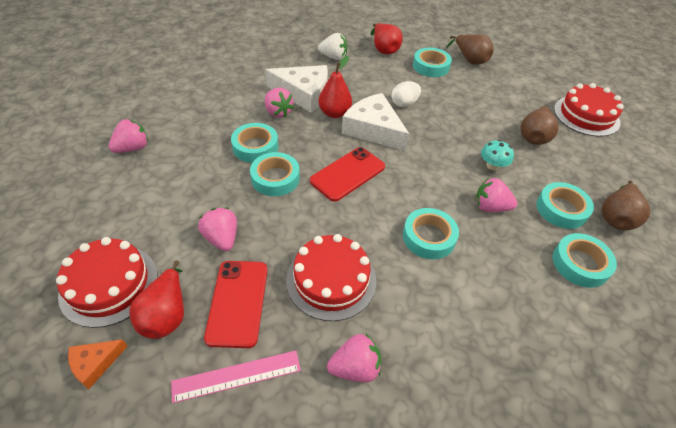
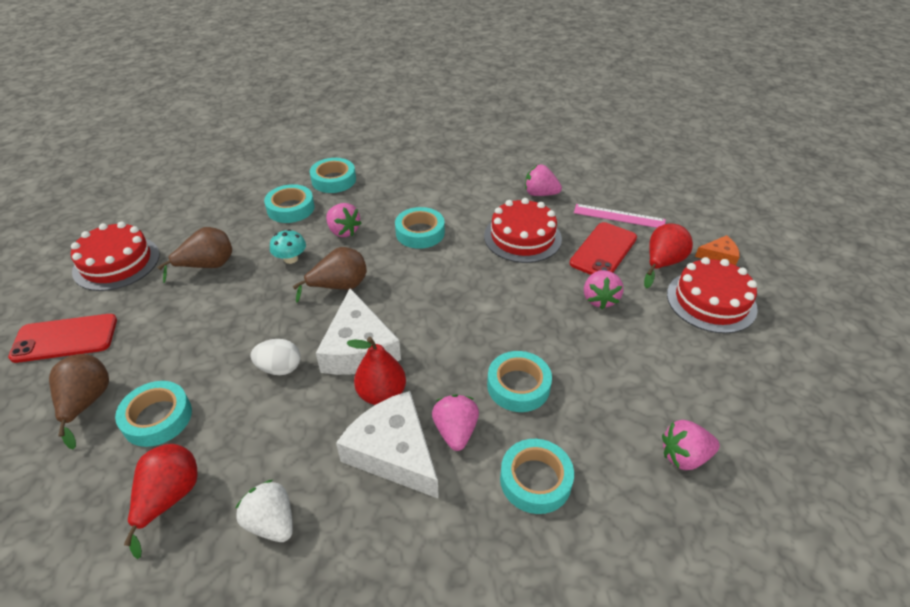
camera: 145 degrees left, 5 degrees down
(275, 178) = (517, 335): turquoise tape -> turquoise tape (535, 480)
(347, 174) = (438, 309): red phone -> red phone (65, 338)
(616, 217) = (261, 189): brown pear -> brown pear (339, 286)

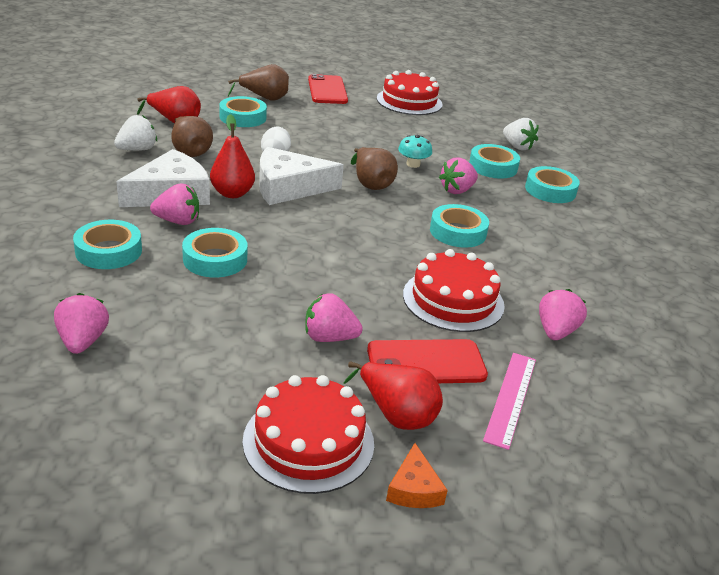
camera: 90 degrees right, 10 degrees down
(207, 266) = (404, 131): brown pear -> brown pear (190, 151)
(244, 192) = (517, 147): none -> white strawberry
(603, 251) = (426, 363): red phone -> red phone turned 45 degrees counterclockwise

